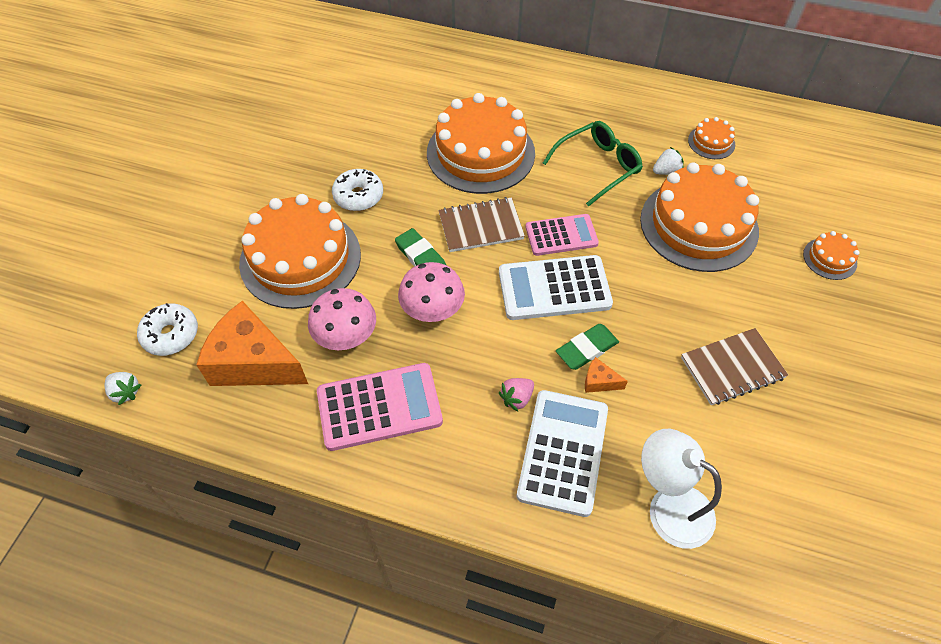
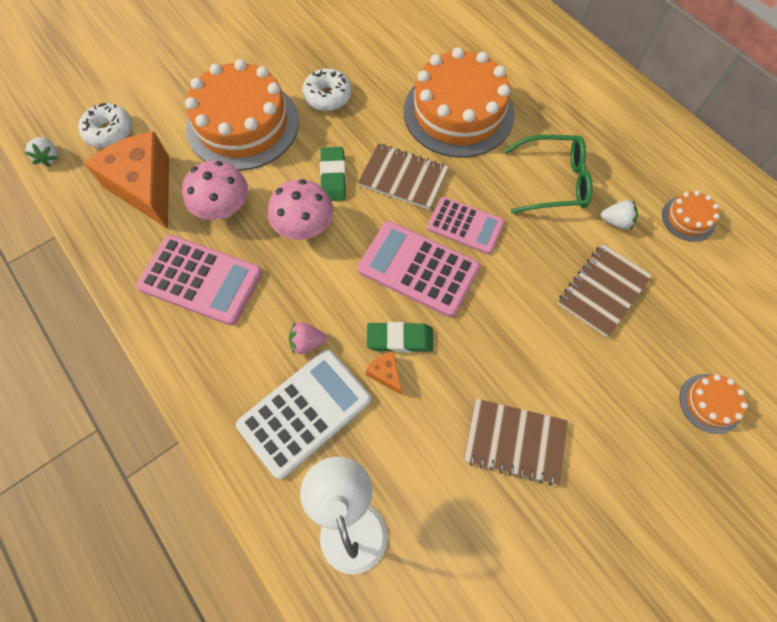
camera: 35 degrees right, 10 degrees up
(554, 288) = (418, 269): white calculator -> pink calculator
(699, 225) = (602, 290): orange cake -> brown notebook

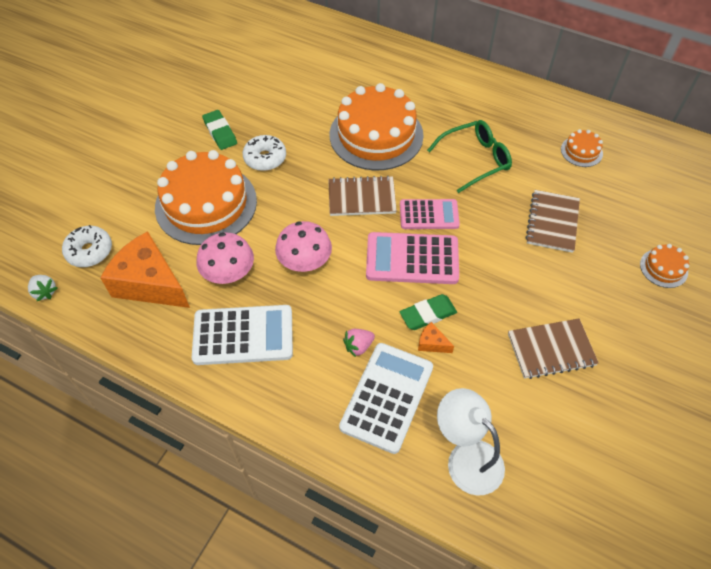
camera: 25 degrees left, 10 degrees down
(201, 280) = (243, 335): pink calculator -> white calculator
(333, 177) = (305, 217): green eraser -> green eraser (220, 132)
(616, 221) = (534, 171): white strawberry -> none

